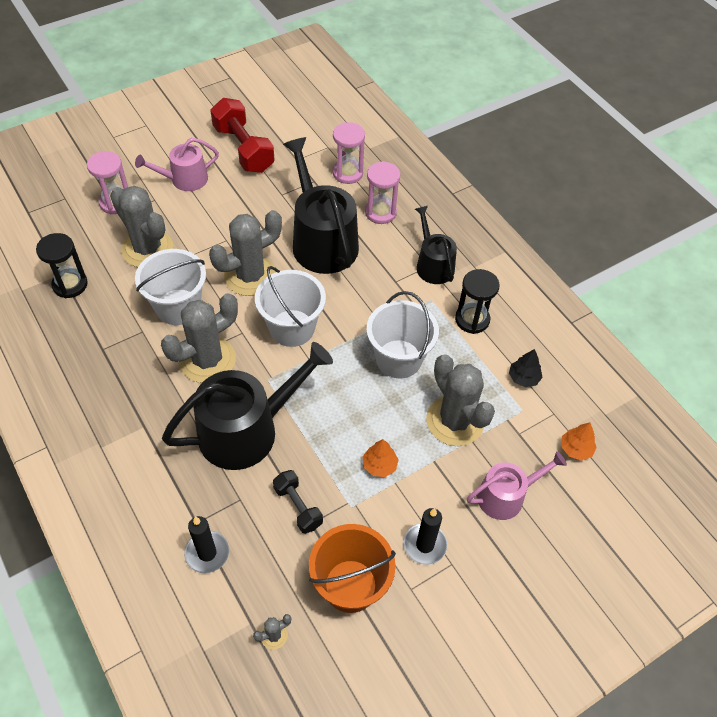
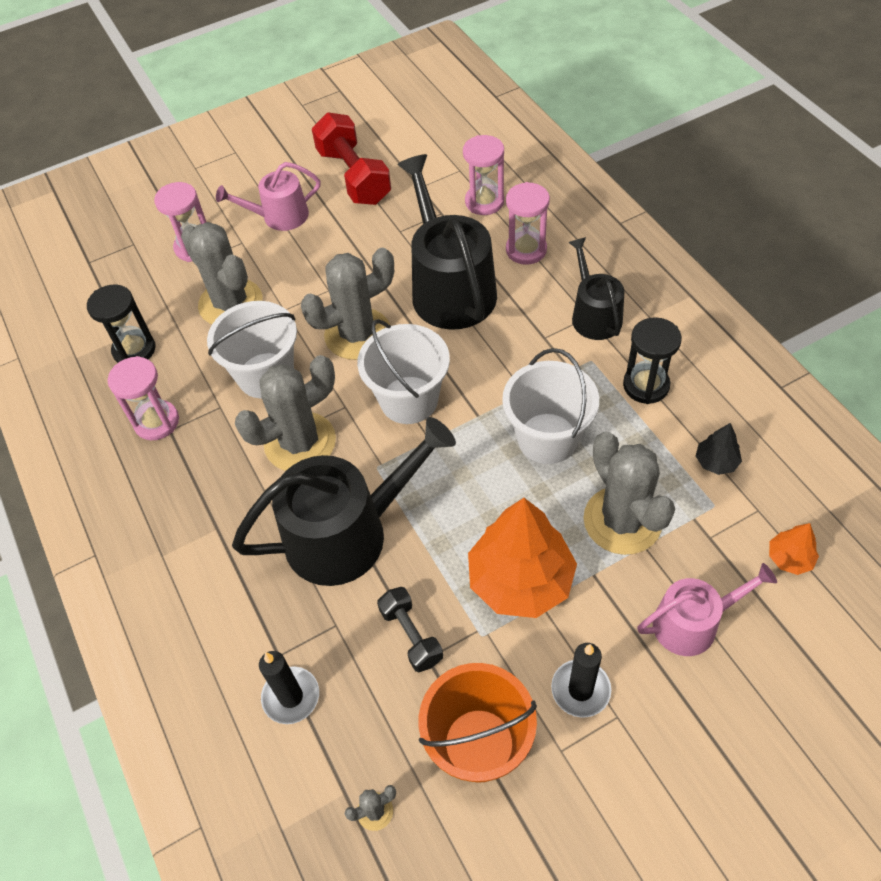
camera: 10 degrees right, 0 degrees up
(91, 342) = (156, 422): none -> pink hourglass
(379, 465) = (520, 580): orange tree -> orange tree, size x2.24

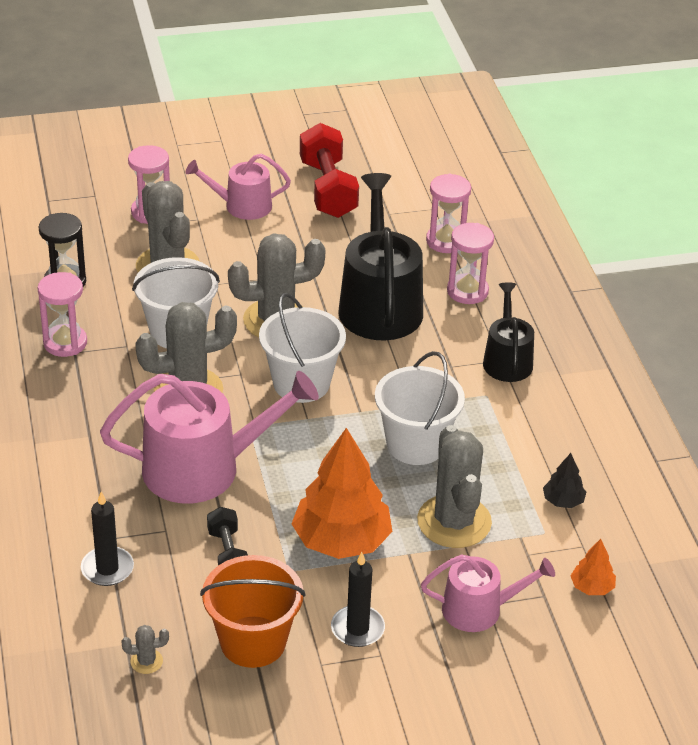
camera: 10 degrees right, 15 degrees down
(348, 533) = (203, 468): black watering can -> pink watering can
(646, 385) = (528, 427): black hourglass -> none

